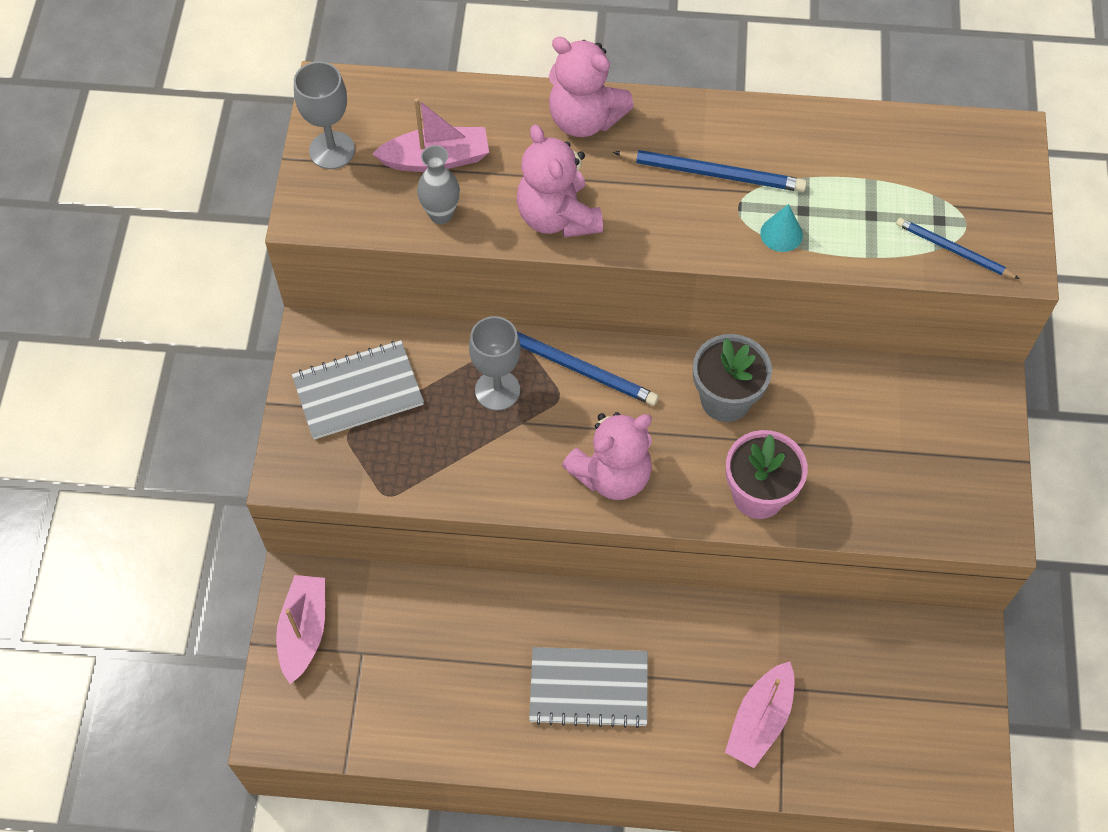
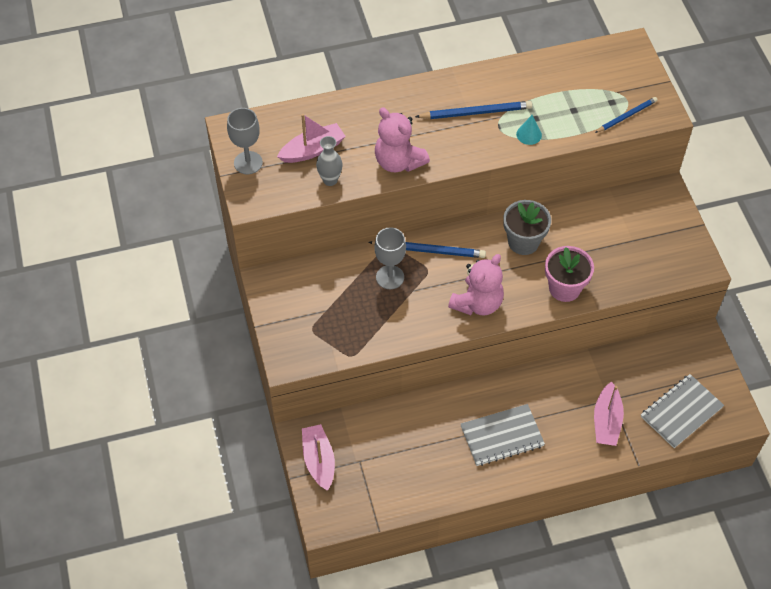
camera: 20 degrees left, 5 degrees down
(358, 392) = (307, 303): grey notebook -> grey notebook (681, 412)
(584, 119) = (389, 103): pink teddy bear -> none
(953, 250) = (626, 116): blue pencil -> blue pencil turned 135 degrees clockwise

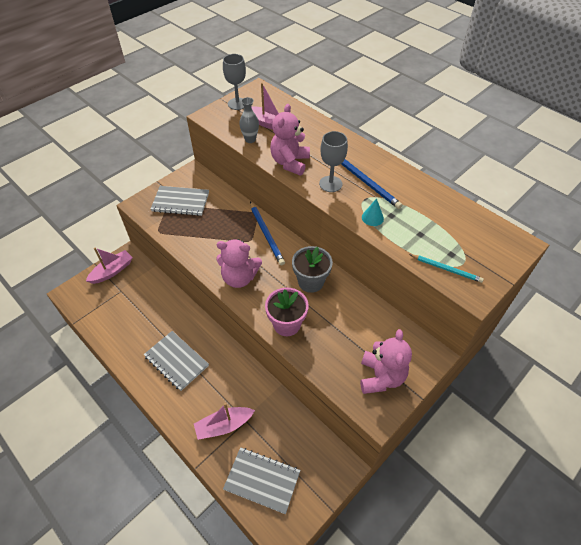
camera: 60 degrees right, 5 degrees down
(315, 314) = (180, 202): none -> grey notebook
(390, 277) = (231, 224): grey goblet -> grey goblet (330, 184)
(626, 116) = (446, 269): blue pencil -> turquoise pencil
(666, 242) = (381, 377): none -> pink teddy bear

